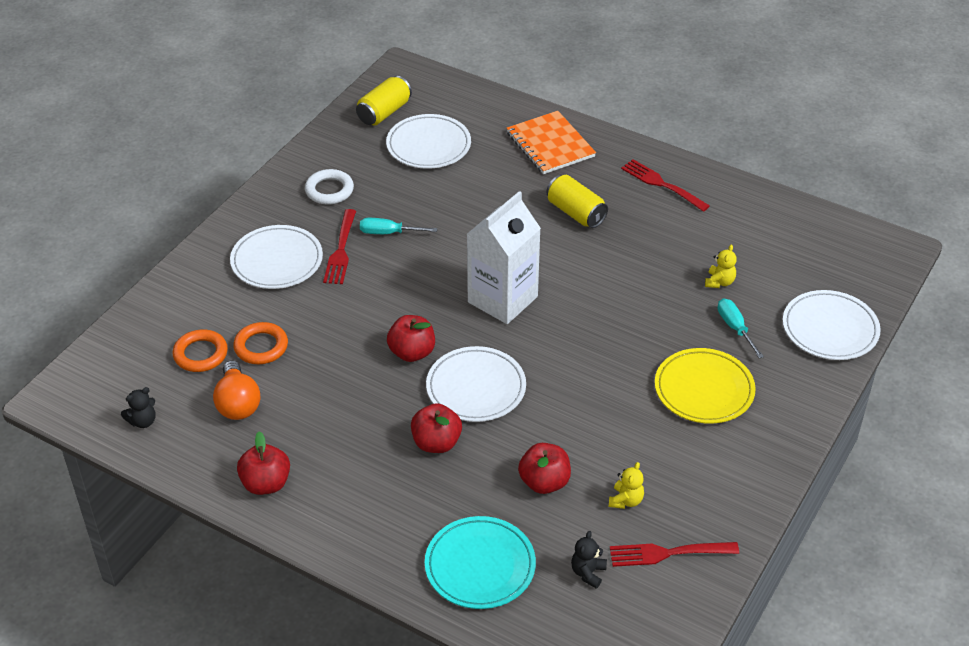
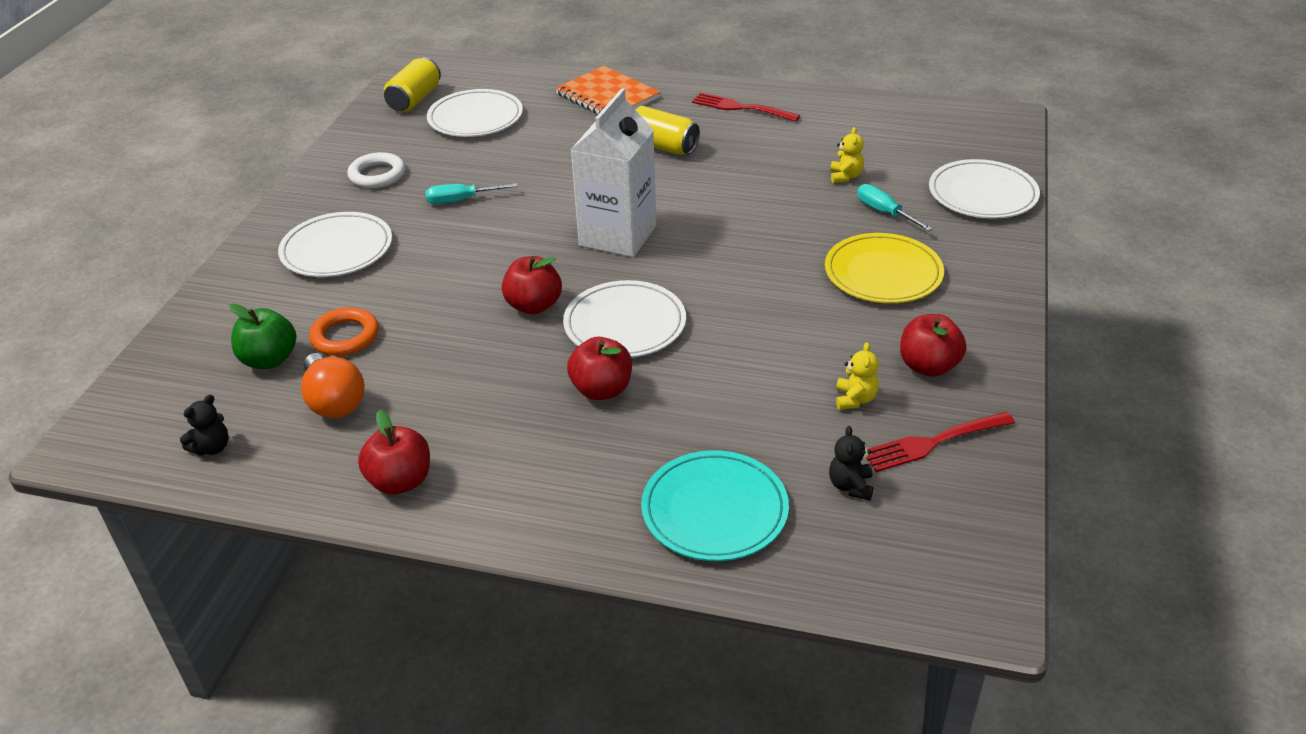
camera: 15 degrees left, 5 degrees down
(200, 354) = (269, 360): orange ring -> green apple
(341, 250) = (411, 226): red fork -> none
(544, 482) = (750, 402): red apple -> red apple (928, 366)

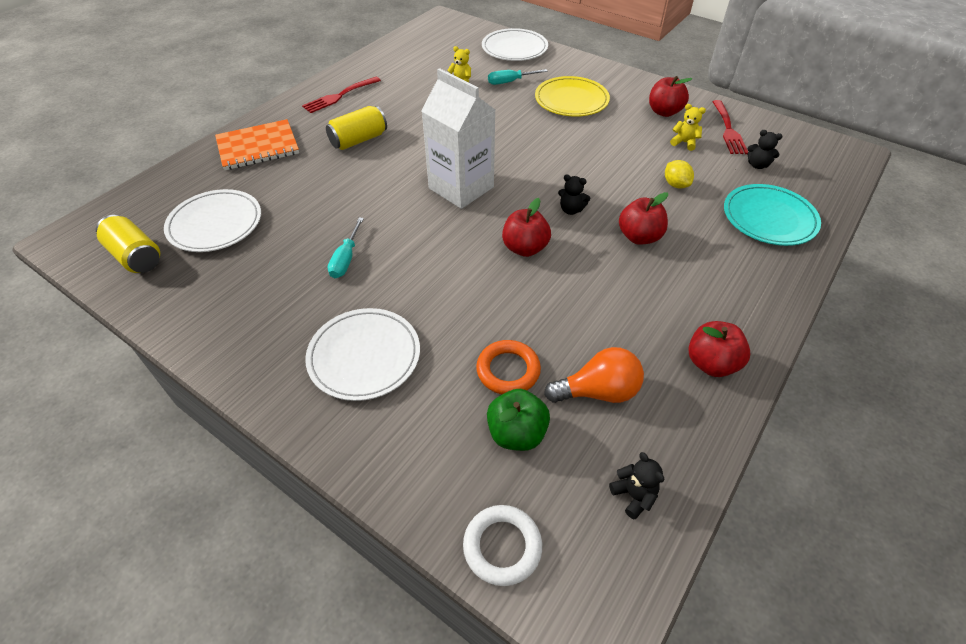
camera: 70 degrees left, 10 degrees up
(377, 175) = (254, 306): white ring -> white ring (502, 546)
(625, 324) = (571, 210): white plate -> black teddy bear
(738, 405) = (675, 184): none -> yellow lemon

